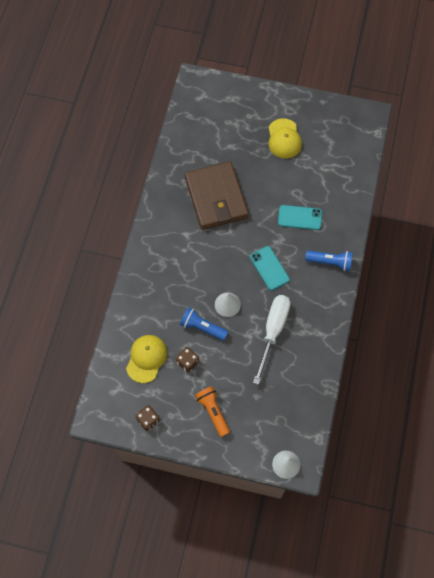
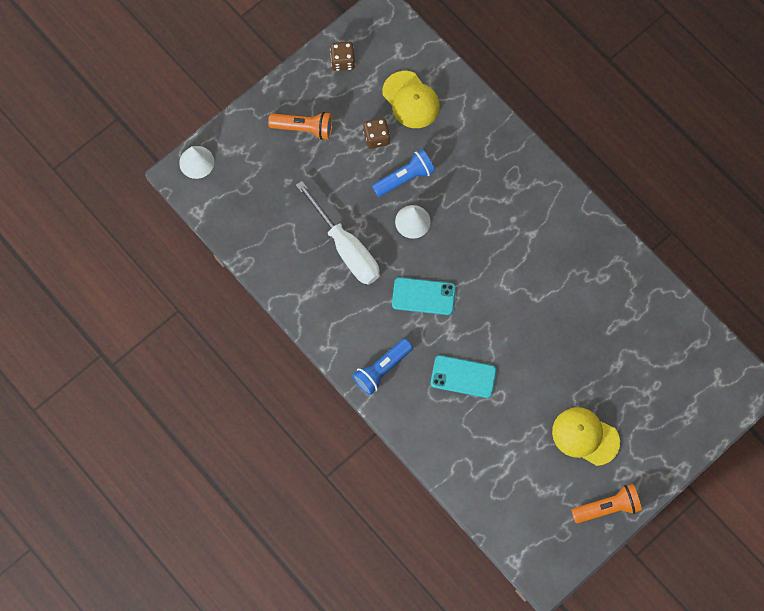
camera: 125 degrees right, 5 degrees up
(216, 197) = (557, 299): brown wallet -> none
(300, 217) = (463, 376): turquoise phone -> turquoise phone turned 60 degrees clockwise
(313, 107) = (607, 507): none -> orange flashlight

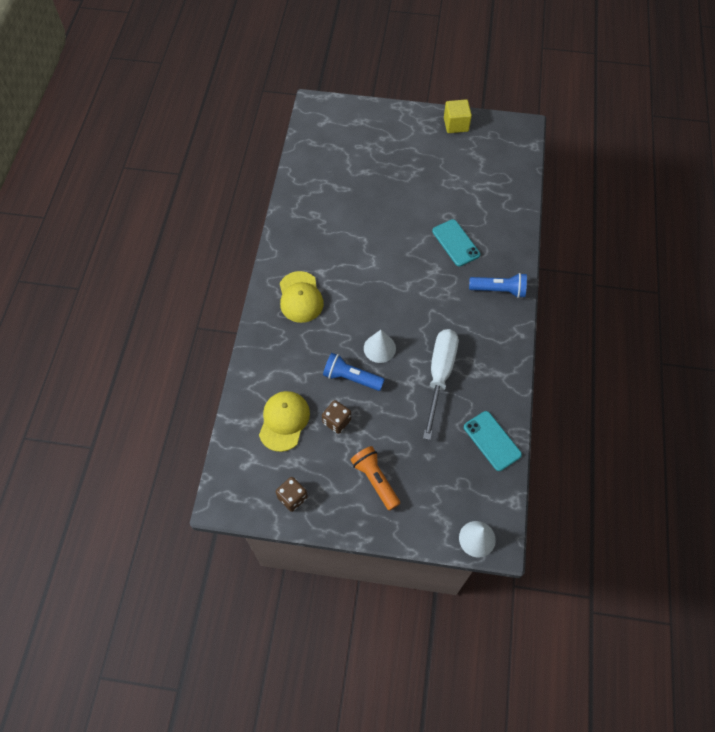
camera: 130 degrees left, 10 degrees down
(423, 296) = (426, 302): turquoise phone -> turquoise phone (492, 441)
(585, 436) = (426, 159): yellow cap -> yellow cap (300, 297)
(607, 507) = (456, 124): orange flashlight -> yellow cube

